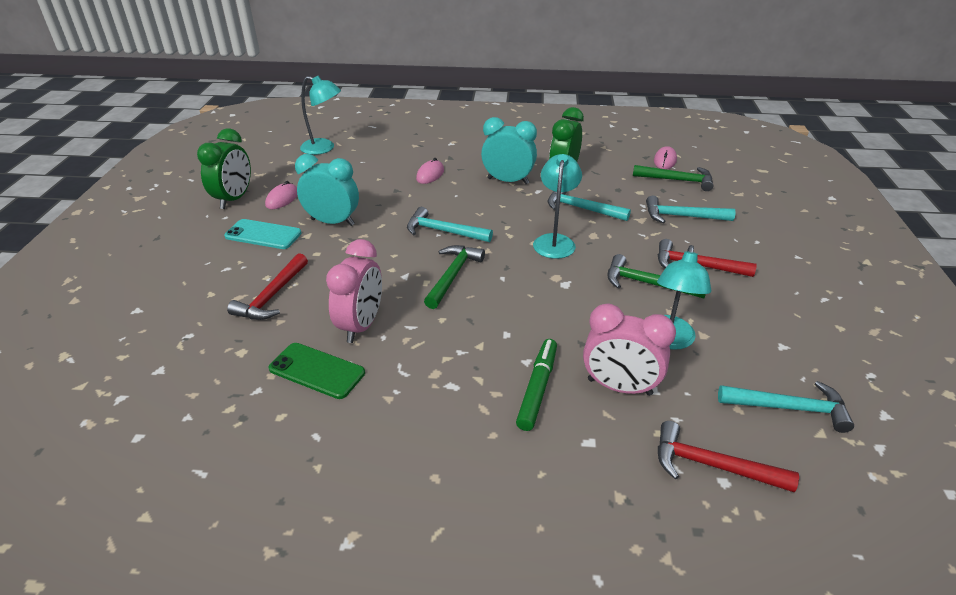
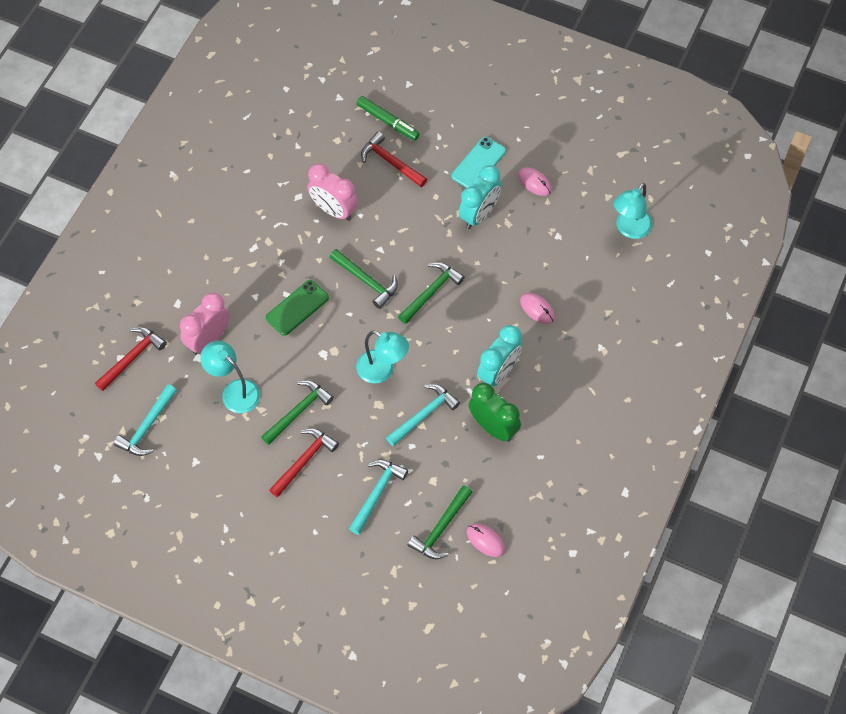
camera: 110 degrees right, 25 degrees up
(234, 199) = (547, 147): green clock -> none
(317, 371) = (300, 178): green phone -> green phone (297, 308)
(443, 231) = (431, 292): turquoise hammer -> green hammer
(537, 388) = (229, 293): green marker -> green marker (388, 121)

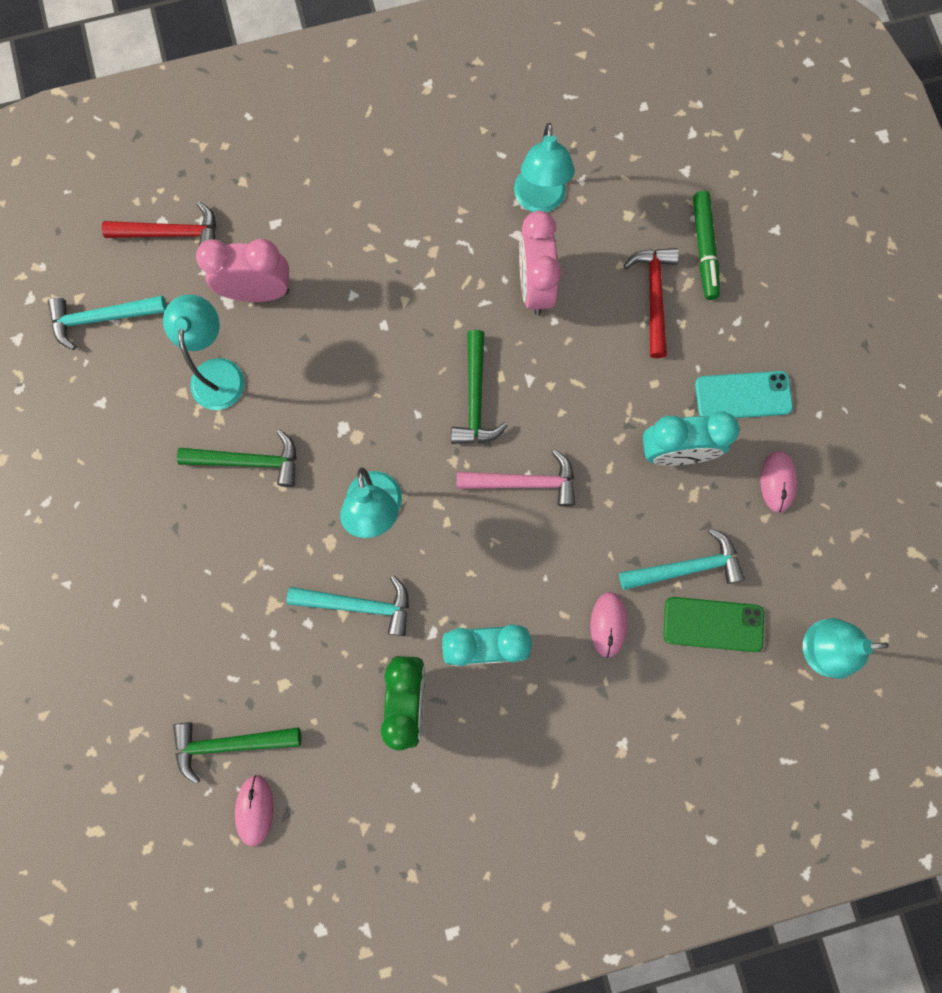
camera: 50 degrees right, 15 degrees up
(289, 173) = (540, 200): none -> turquoise lamp
(297, 308) = (376, 351): green phone -> green phone (713, 624)
(304, 460) = (193, 518): red hammer -> none
(377, 493) = (216, 633): turquoise hammer -> turquoise hammer (686, 567)
(431, 292) = (524, 482): green hammer -> pink hammer

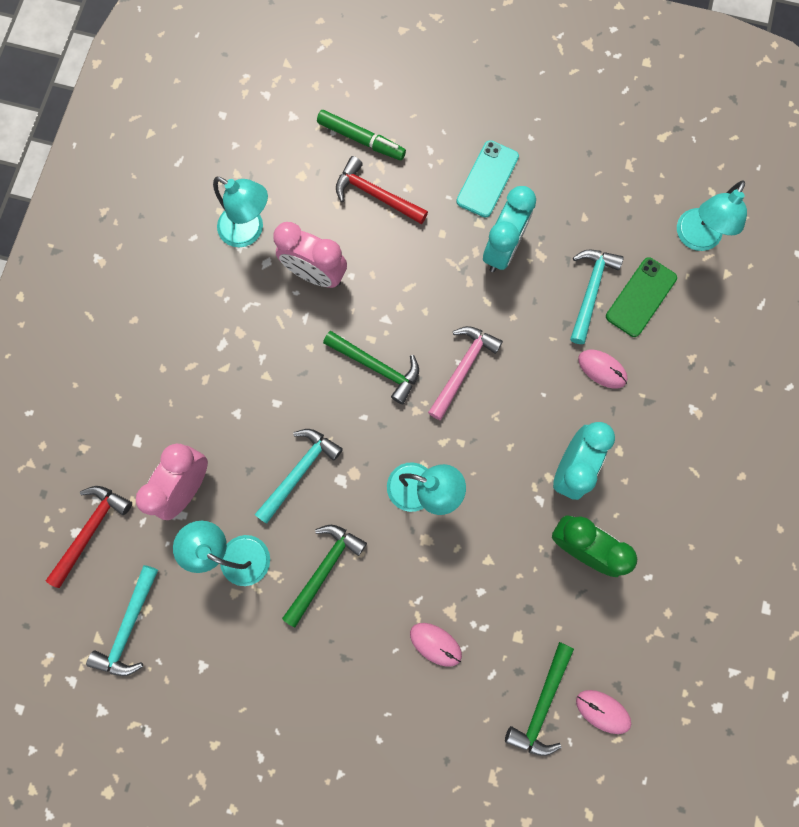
camera: 60 degrees left, 0 degrees up
(359, 604) = (487, 544): turquoise hammer -> turquoise hammer (299, 471)
(777, 482) = (563, 194): pink mouse -> pink mouse (435, 644)

